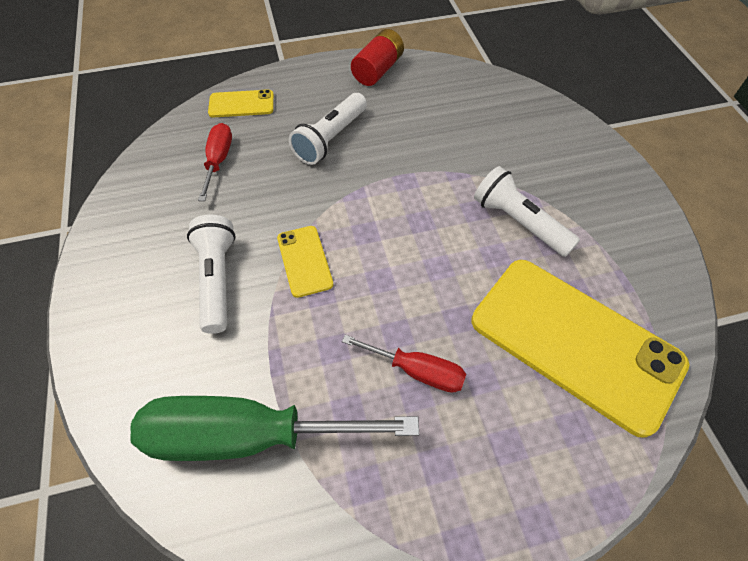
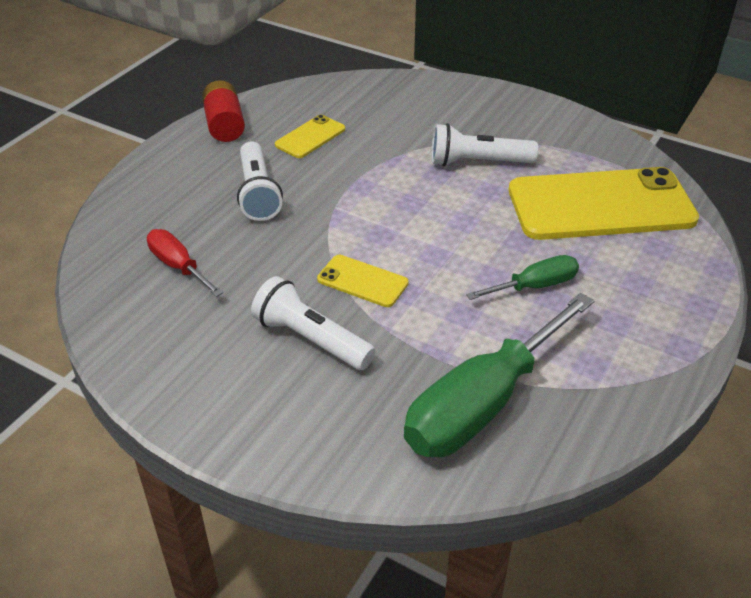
camera: 45 degrees left, 15 degrees down
(241, 104) = (132, 215): yellow phone -> yellow phone (310, 137)
(417, 371) = (535, 286): red screwdriver -> green screwdriver

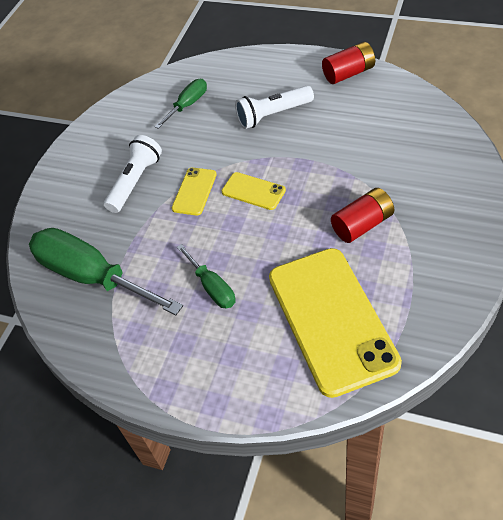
camera: 85 degrees right, 10 degrees up
(178, 266) = (188, 105): red screwdriver -> green screwdriver
(310, 137) = (354, 120): yellow phone -> yellow phone (253, 191)
(477, 162) = (362, 225): white flashlight -> red battery

